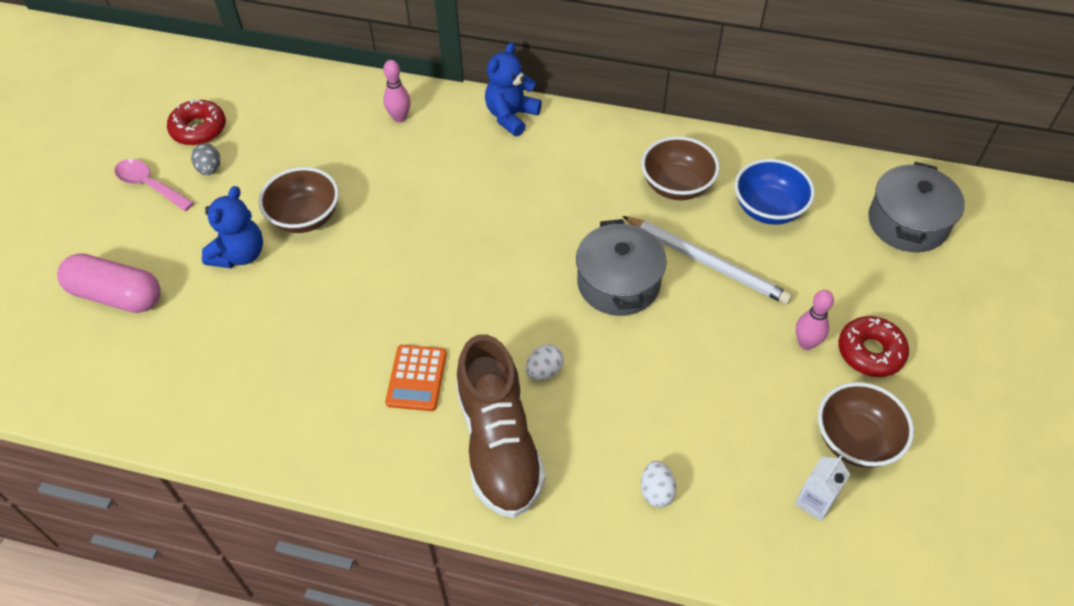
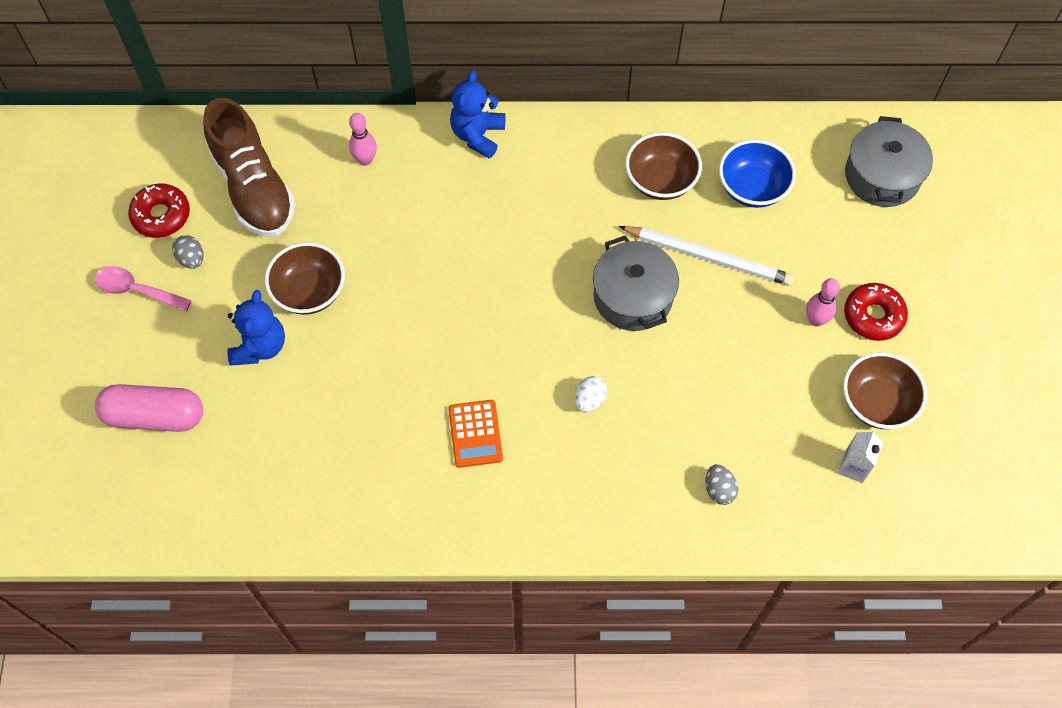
camera: 15 degrees left, 10 degrees up
(499, 444) = (570, 479): brown shoe -> brown shoe (253, 187)
(656, 491) = (719, 490): white egg -> grey egg

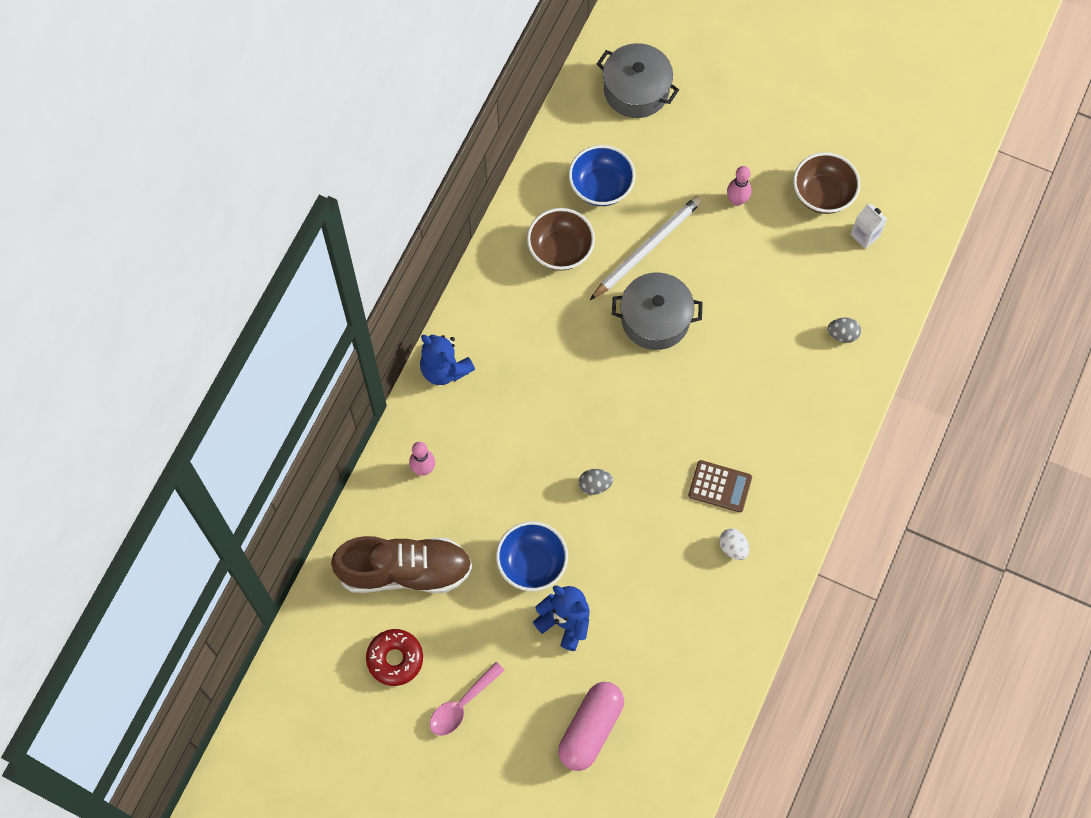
camera: 65 degrees left, 5 degrees up
(191, 259) = (452, 648): grey egg -> grey egg (595, 485)
(309, 292) = (532, 563): brown bowl -> blue bowl
(475, 434) = (720, 486): orange calculator -> brown calculator
(589, 400) = (729, 391): white egg -> white egg (733, 547)
(873, 316) = (752, 159): red donut -> none

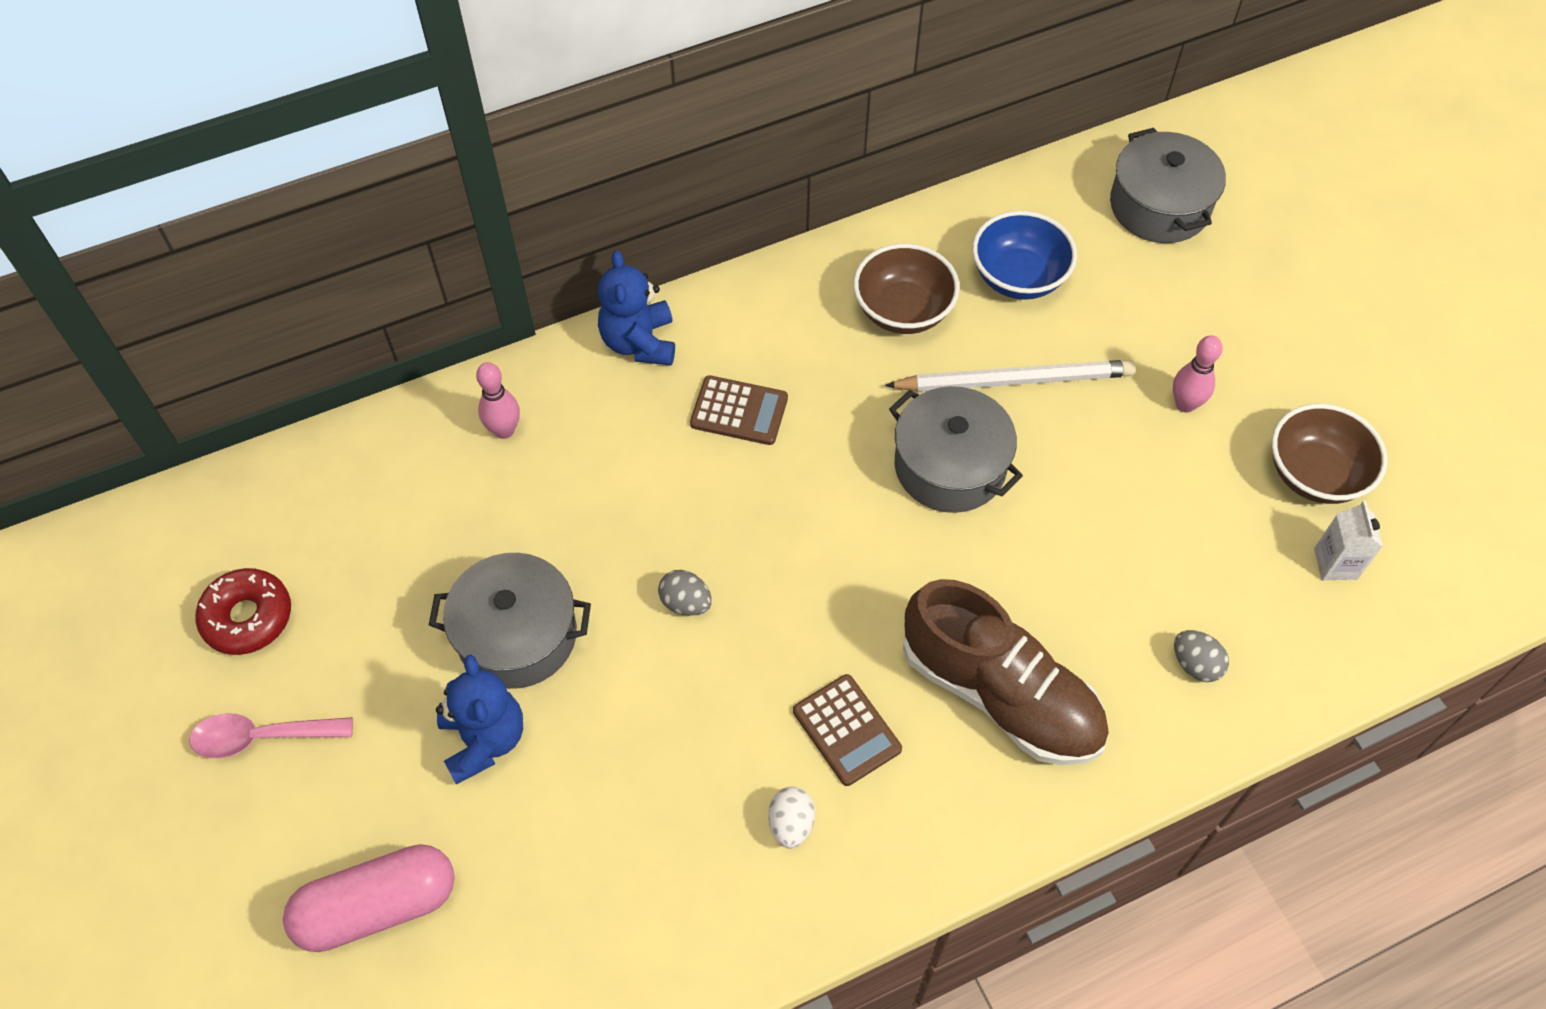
camera: 40 degrees right, 10 degrees down
(405, 571) = (365, 526): brown shoe -> brown shoe (1000, 694)
(529, 368) = (739, 411): none -> brown calculator
(532, 563) = (517, 635): blue bowl -> grey pot

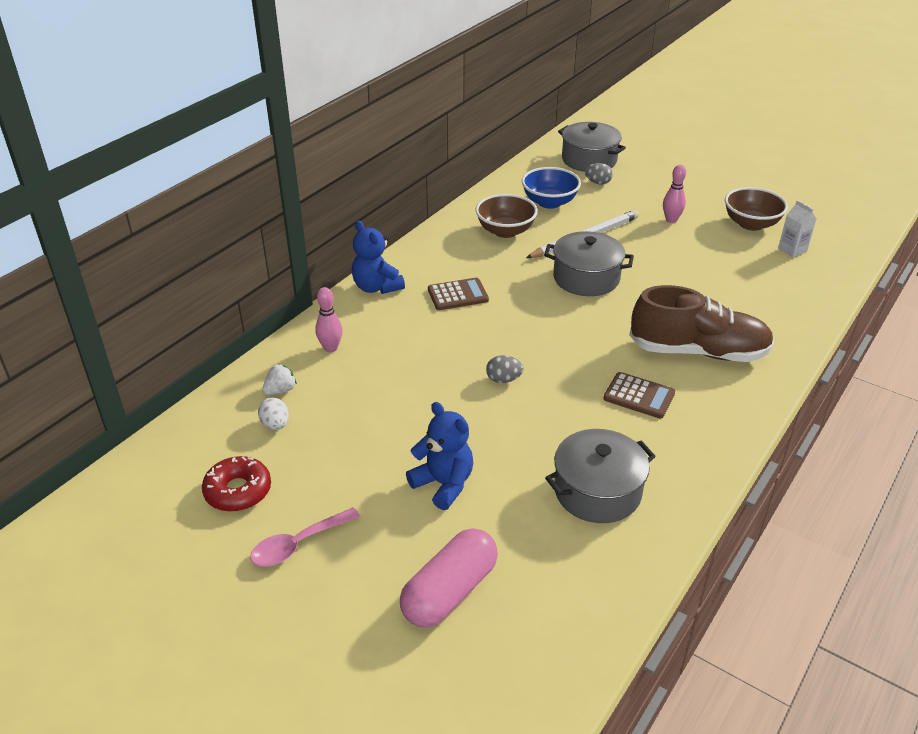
camera: 30 degrees left, 20 degrees down
(396, 475) = (280, 390): none -> white strawberry
(517, 635) = (420, 430): grey pot -> grey pot (597, 491)
(791, 824) = (649, 446): white egg -> white egg (275, 425)
(1195, 664) = (773, 306): grey egg -> grey egg (598, 182)

